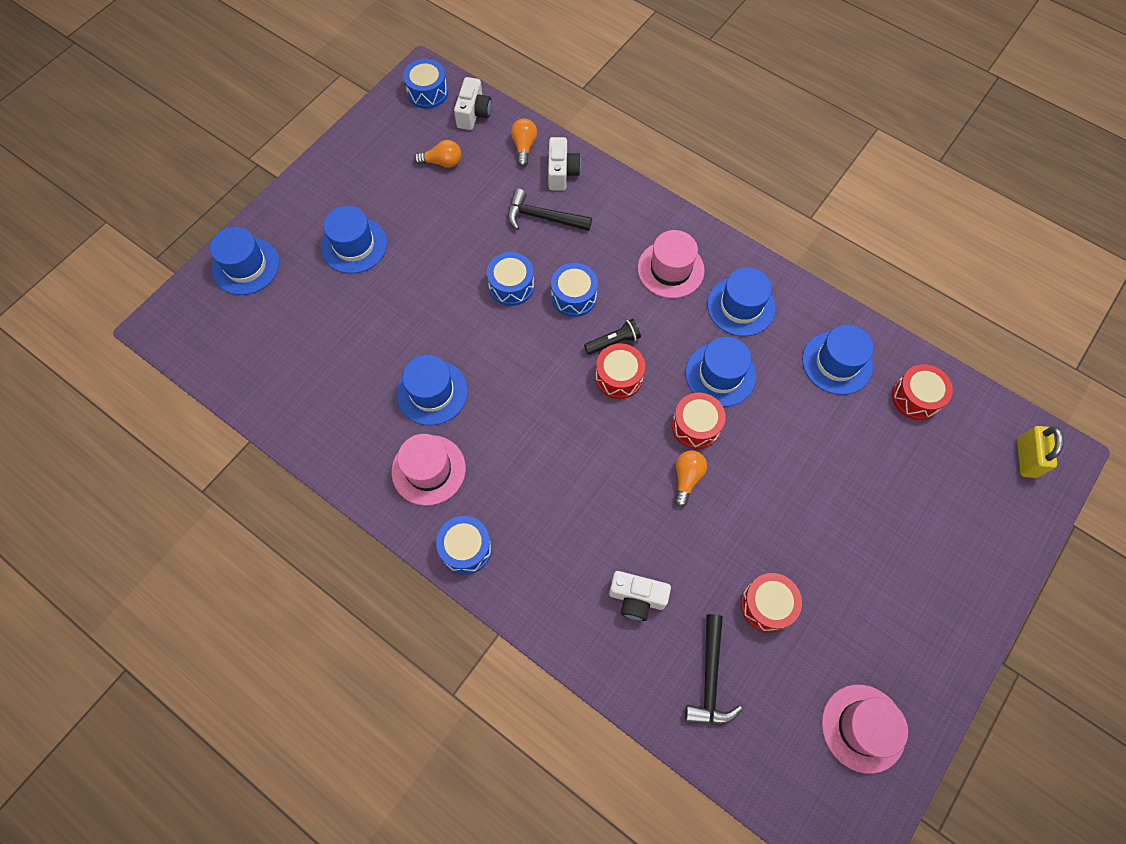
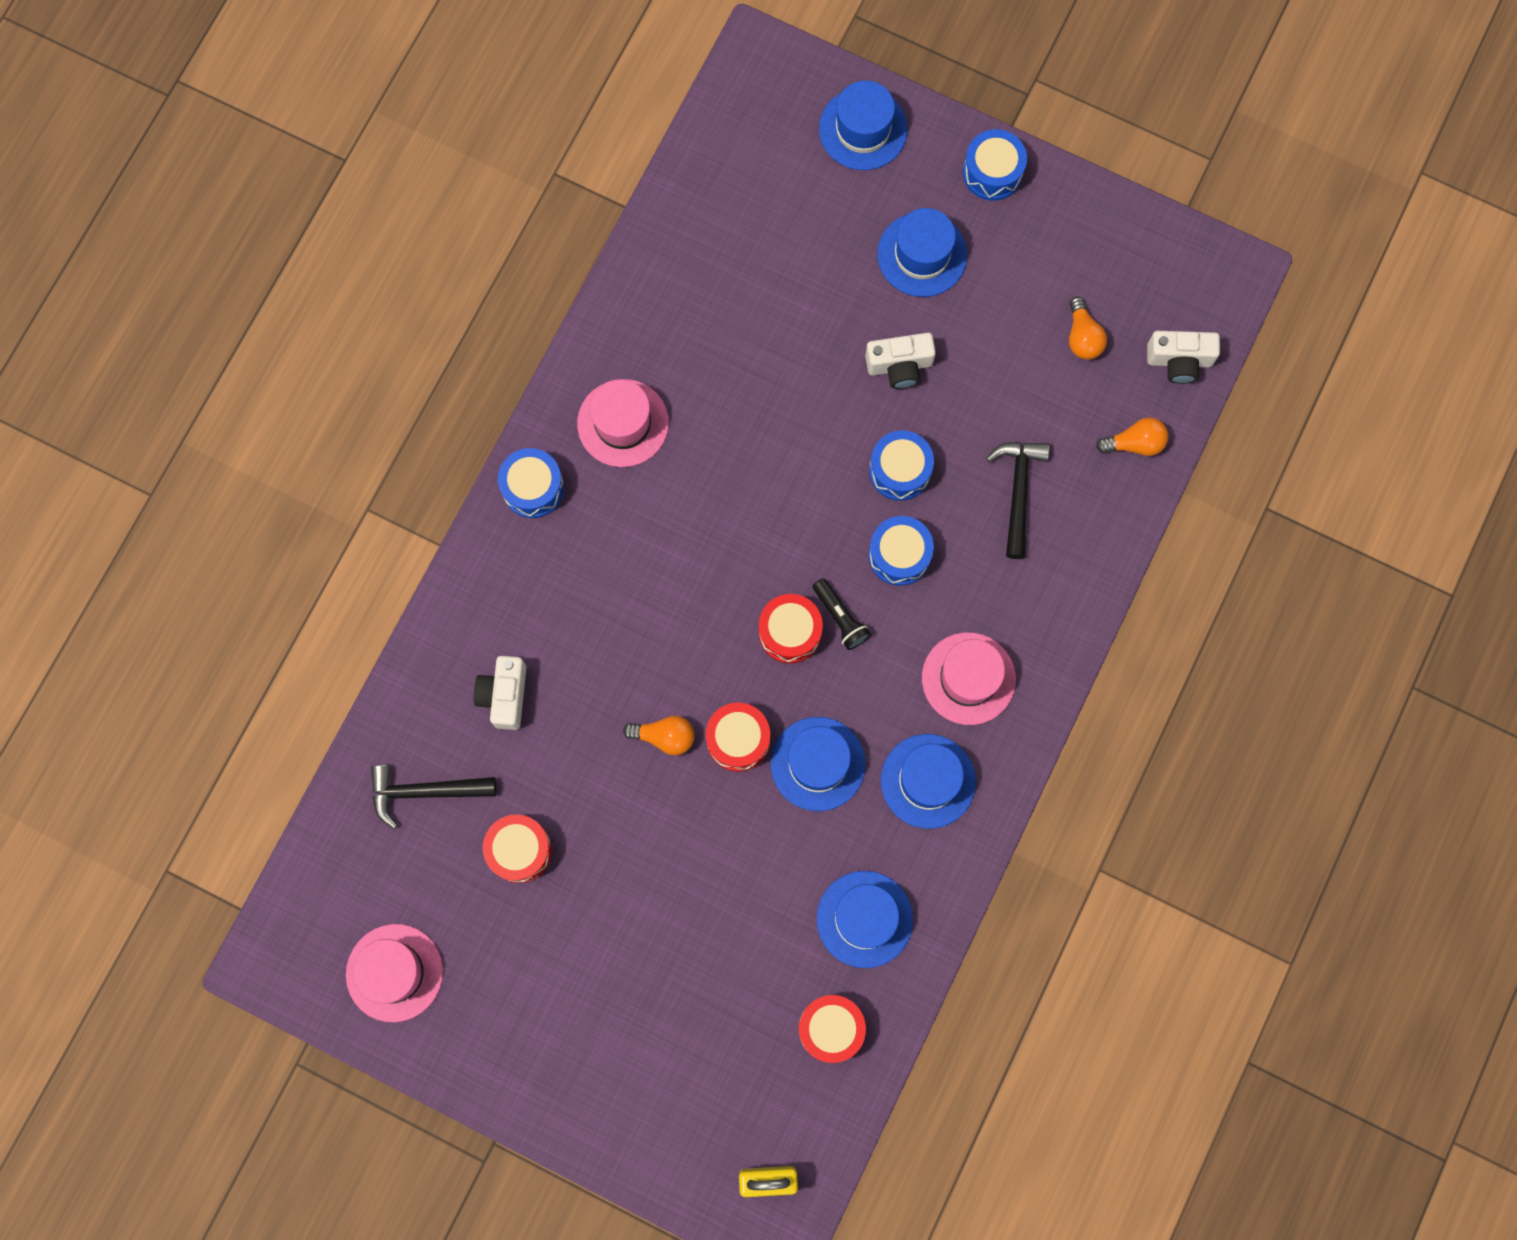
camera: 80 degrees right, 10 degrees up
(427, 92) = (1203, 288): blue drum -> blue drum (992, 172)
(432, 392) = (726, 403): blue hat -> none
(562, 173) = (1100, 504): white camera -> white camera (899, 366)

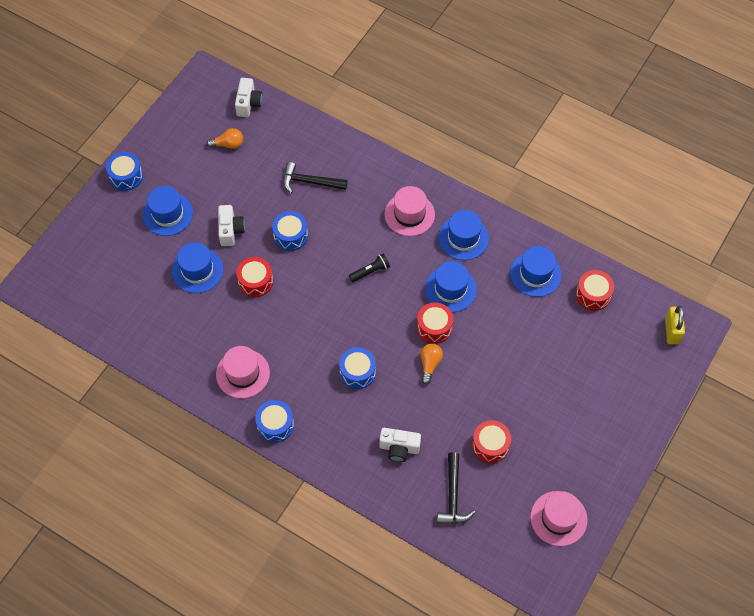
camera: 85 degrees left, 15 degrees down
(790, 632) = (376, 297): red drum -> red drum (255, 281)
(863, 129) = (87, 236): blue hat -> blue hat (197, 270)
(899, 555) = (338, 240): blue drum -> blue drum (357, 372)
(1134, 443) = (290, 127): orange light bulb -> none

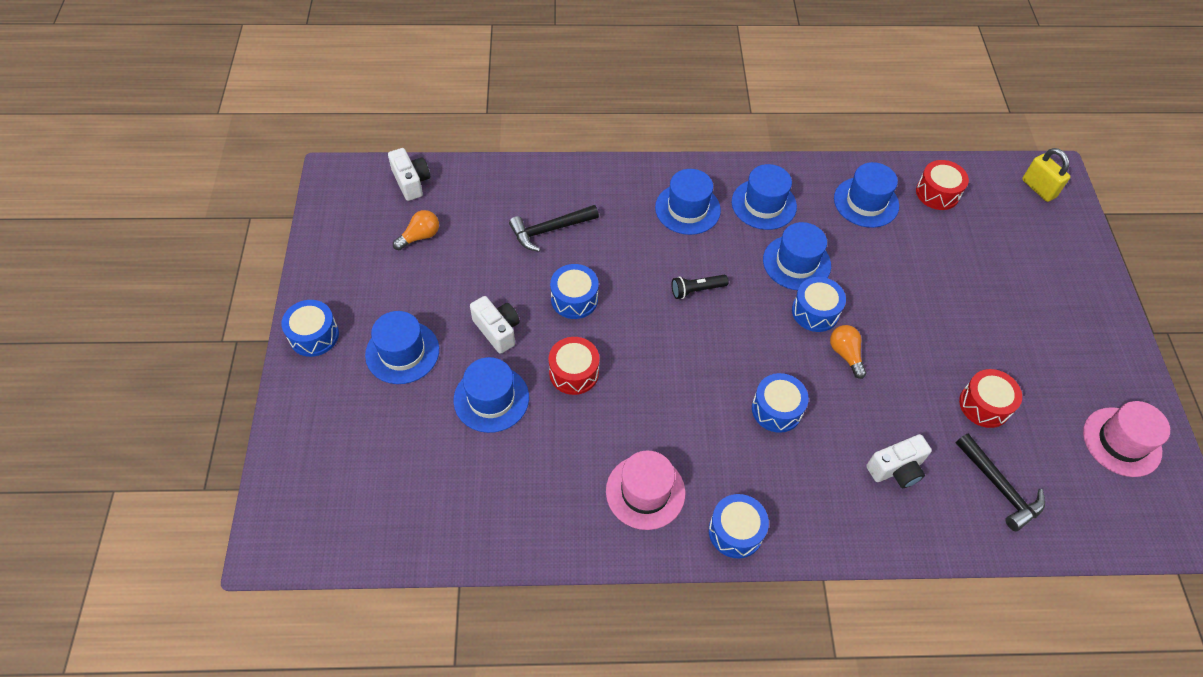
camera: 35 degrees left, 5 degrees down
(370, 271) = (696, 290): black flashlight -> black flashlight turned 135 degrees counterclockwise
(409, 214) = (687, 209): pink hat -> blue hat
(434, 327) = (815, 312): red drum -> blue drum

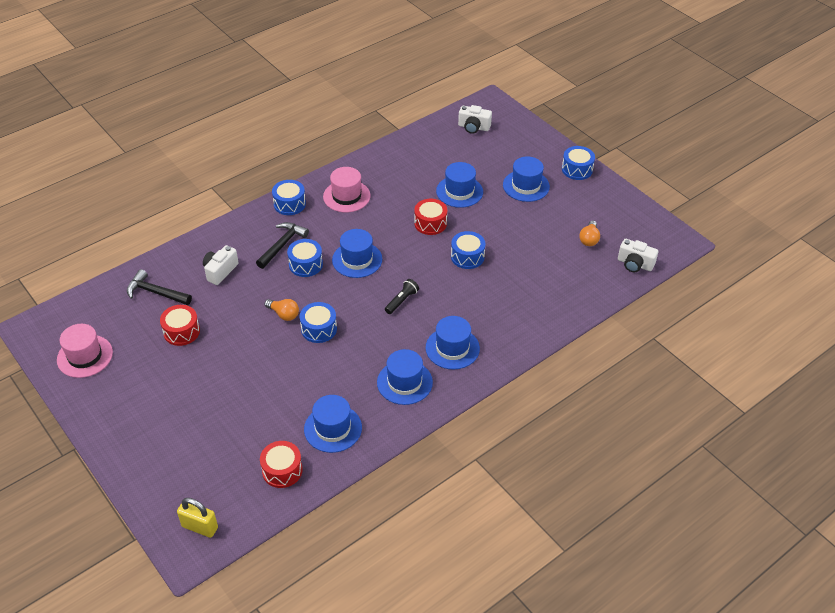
camera: 145 degrees right, 10 degrees down
(497, 330) = (491, 220): white camera -> white camera (473, 127)
(549, 230) = (522, 284): black hammer -> black hammer (282, 245)
(796, 263) = (352, 353): blue hat -> blue hat (357, 259)

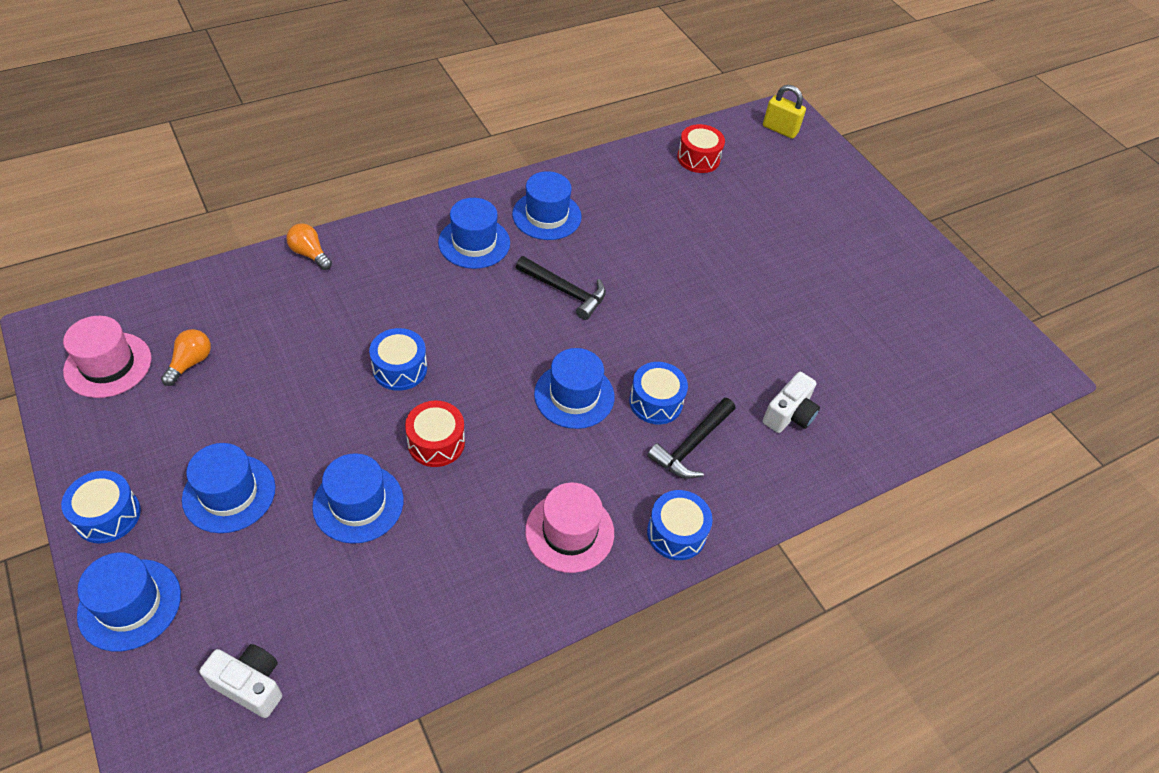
camera: 175 degrees left, 5 degrees up
(85, 356) = (954, 319): pink hat -> pink hat (108, 365)
(155, 292) = (882, 396): black hammer -> black hammer (565, 291)
(181, 331) = (832, 329): red drum -> none
(284, 314) = (692, 328): orange light bulb -> orange light bulb (310, 254)
(319, 329) = (645, 299): blue drum -> none
(333, 428) = (640, 185): blue hat -> blue hat (130, 604)
(402, 301) = (522, 317): black flashlight -> none
(635, 264) = (152, 309): white camera -> none

